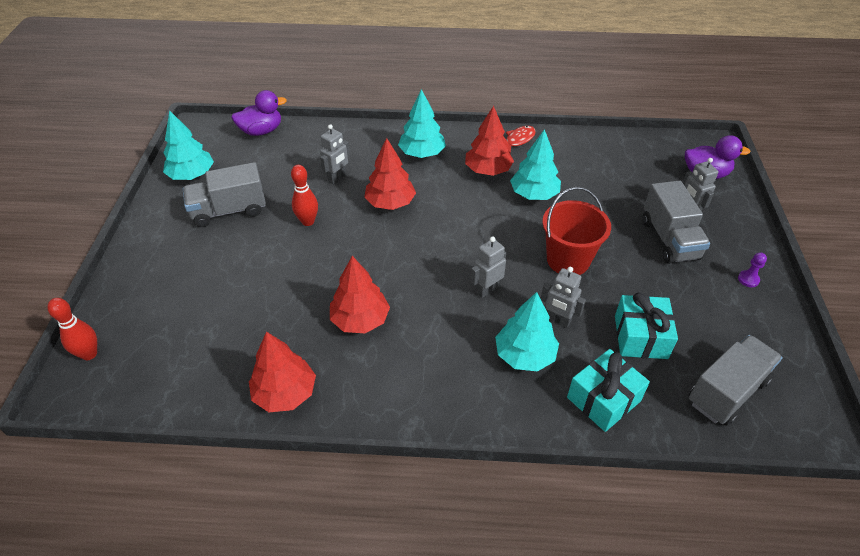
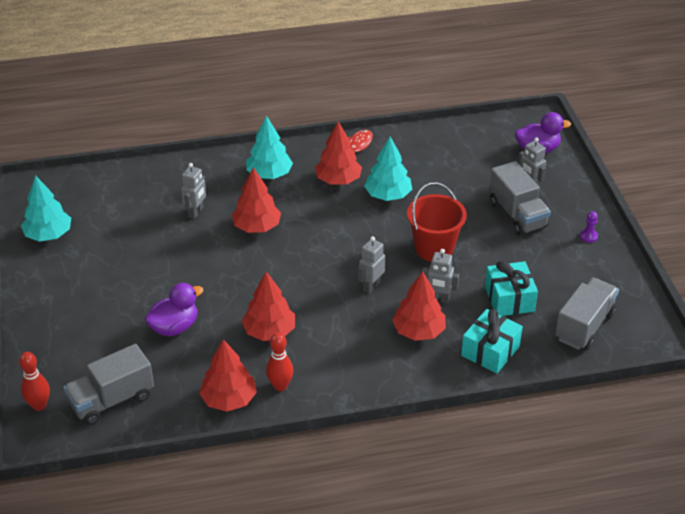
camera: 15 degrees left, 5 degrees down
(229, 211) = (104, 261): grey truck -> grey truck (112, 400)
(261, 131) = (98, 179): purple duck -> purple duck (174, 327)
(308, 221) = (185, 257): red bowling pin -> red bowling pin (280, 386)
(525, 355) = (419, 331): turquoise tree -> red tree

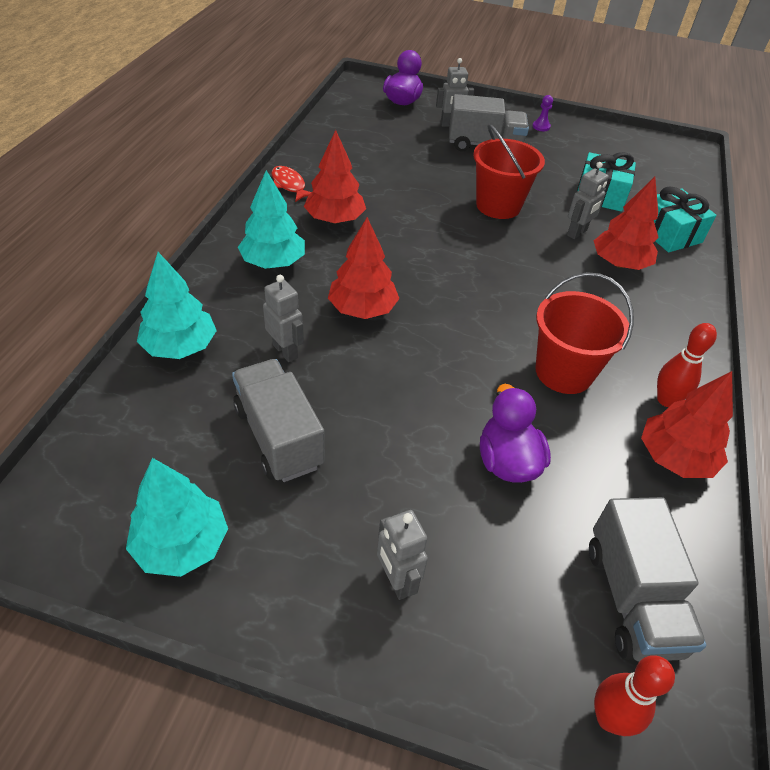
camera: 65 degrees left, 5 degrees up
(269, 331) = (564, 372): red tree -> red bucket
(371, 286) = (530, 266): grey robot -> grey robot (396, 581)
(388, 195) = (391, 199): turquoise tree -> turquoise tree (180, 347)
(584, 326) = (657, 174): grey truck -> grey truck (278, 437)

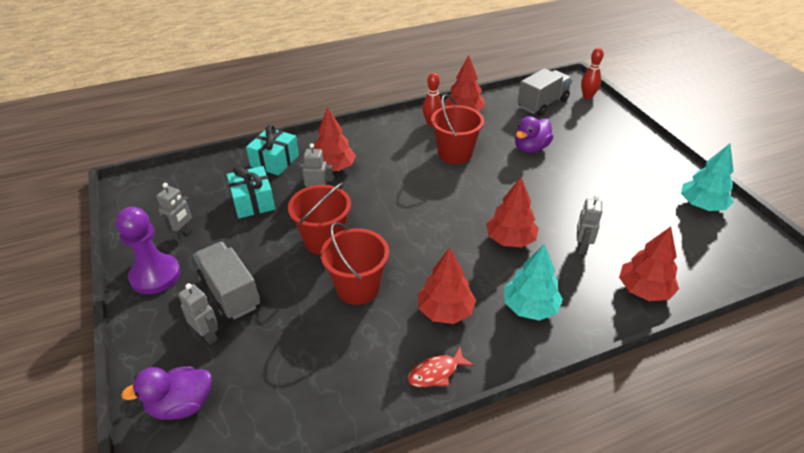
camera: 125 degrees left, 5 degrees down
(180, 347) = (644, 290): turquoise tree -> red tree
(278, 437) = (624, 214): grey truck -> none
(289, 185) = (436, 373): red fish -> red fish turned 45 degrees clockwise
(396, 581) = (620, 149): grey robot -> grey robot (183, 234)
(417, 194) = (357, 288): none -> red bucket
(541, 127) = (155, 275): purple pawn -> purple pawn, size x2.48

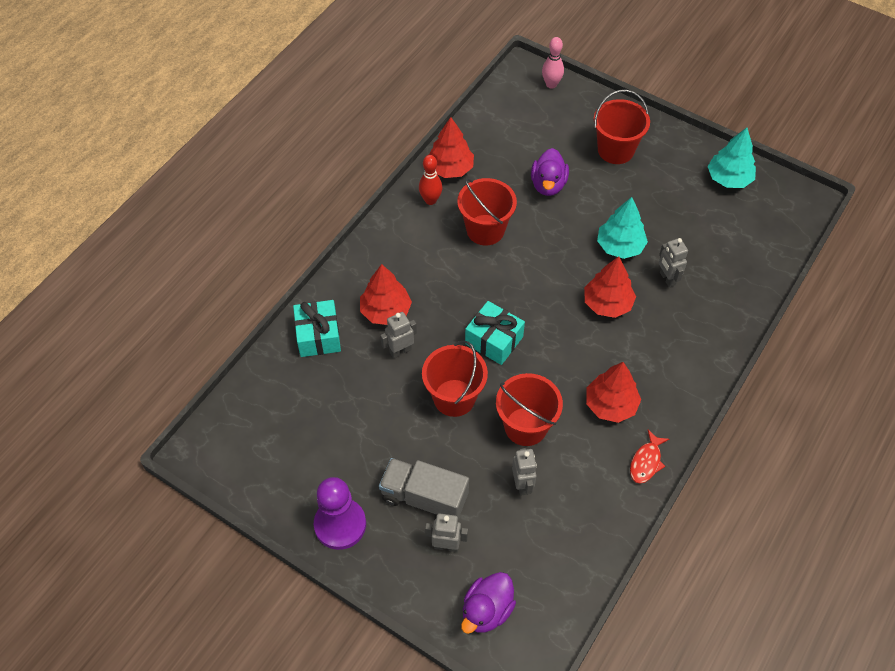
camera: 35 degrees left, 15 degrees up
(183, 234) = (318, 470): grey robot -> grey robot (522, 484)
(253, 202) = (347, 395): turquoise gift -> turquoise gift (494, 340)
(530, 307) = (669, 362): turquoise tree -> turquoise tree (620, 246)
(542, 104) = (516, 117): grey truck -> none
(587, 96) = (551, 84): red bowling pin -> pink bowling pin
(608, 149) = (615, 150): none -> red bucket
(644, 290) = (738, 295): red tree -> none

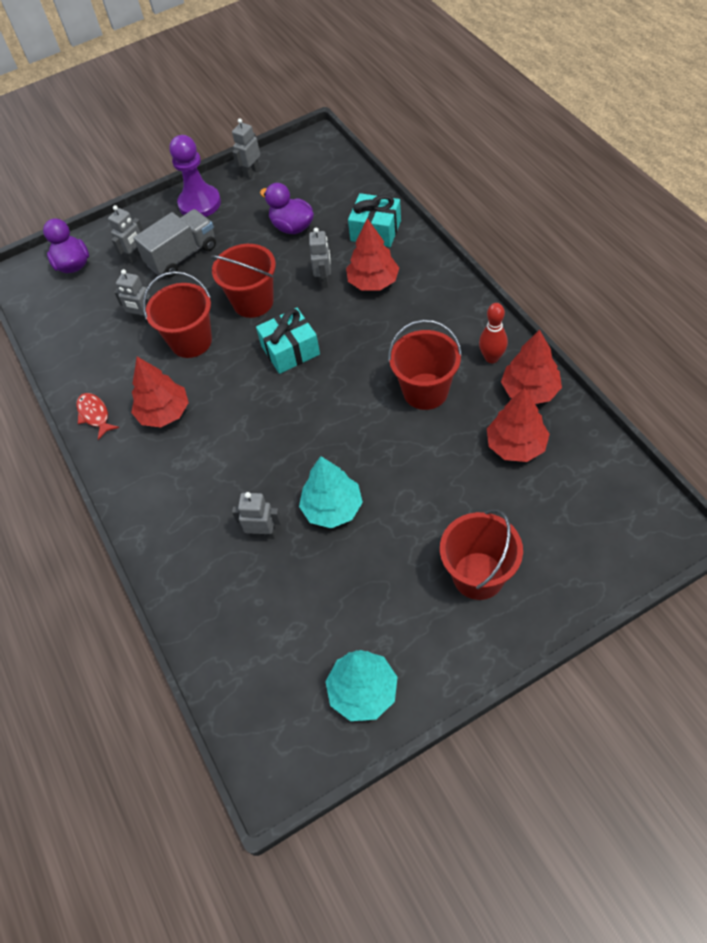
camera: 125 degrees right, 0 degrees up
(270, 495) = (251, 172): none -> grey robot
(548, 185) = (458, 476): purple duck -> purple duck (292, 227)
(551, 84) = (632, 554): pink bowling pin -> none
(607, 303) = (269, 461): red tree -> red tree (516, 445)

